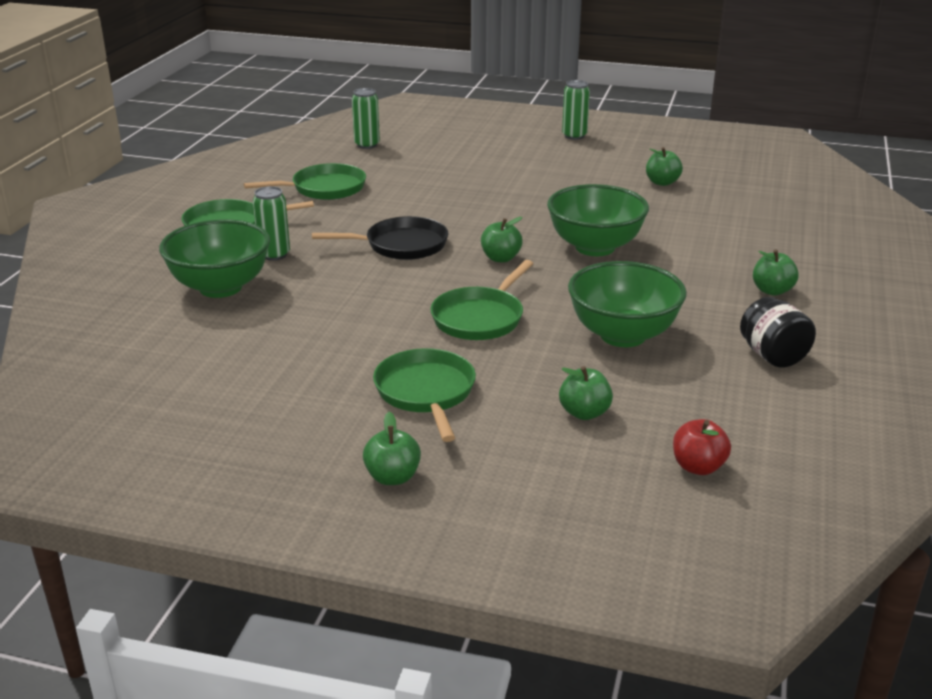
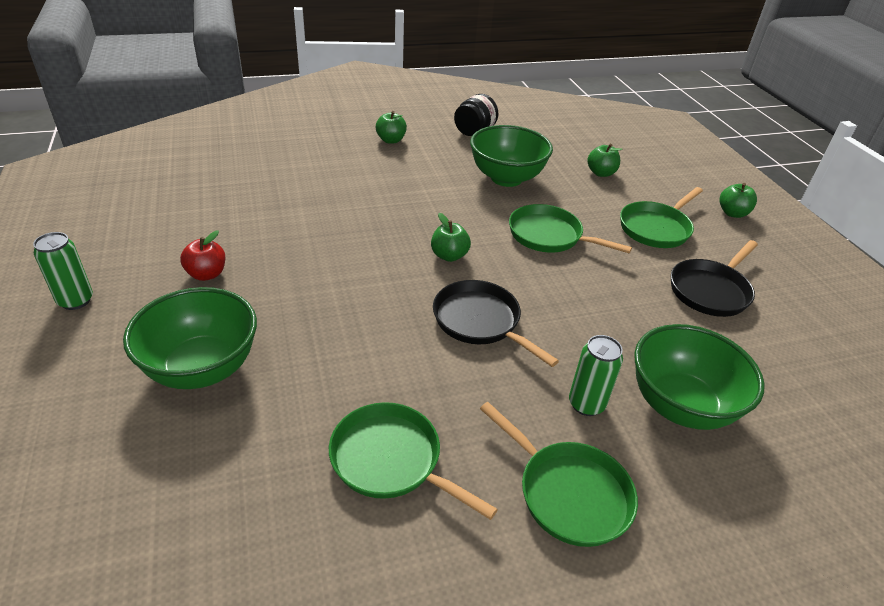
camera: 125 degrees left, 10 degrees up
(297, 371) = (711, 290): none -> black pan
(367, 145) = (191, 503): green can -> none
(480, 318) = (549, 236): green pan -> green pan turned 150 degrees counterclockwise
(595, 247) = (385, 216): green bowl -> green bowl (202, 368)
(662, 182) = (210, 212): green apple -> none
(698, 467) = (600, 137): red apple -> red apple (207, 274)

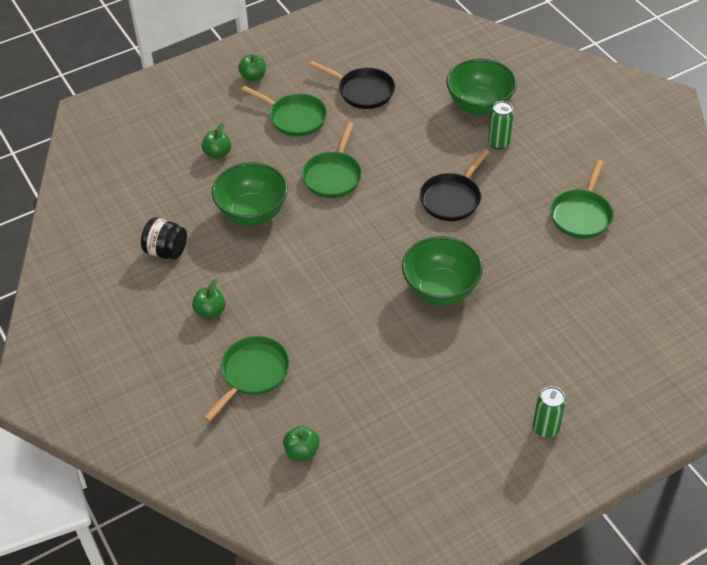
camera: 100 degrees left, 10 degrees up
(202, 368) = (565, 323): green bowl -> green bowl (440, 290)
(207, 274) = (478, 363): red apple -> none
(449, 256) = (386, 228): green apple -> green apple (302, 451)
(568, 493) = (562, 145): green pan -> green pan (252, 373)

